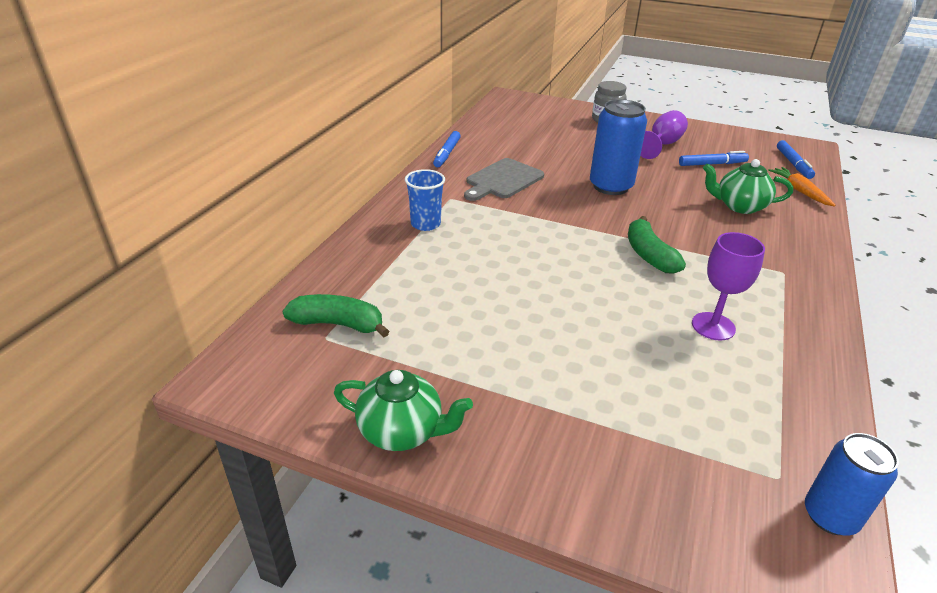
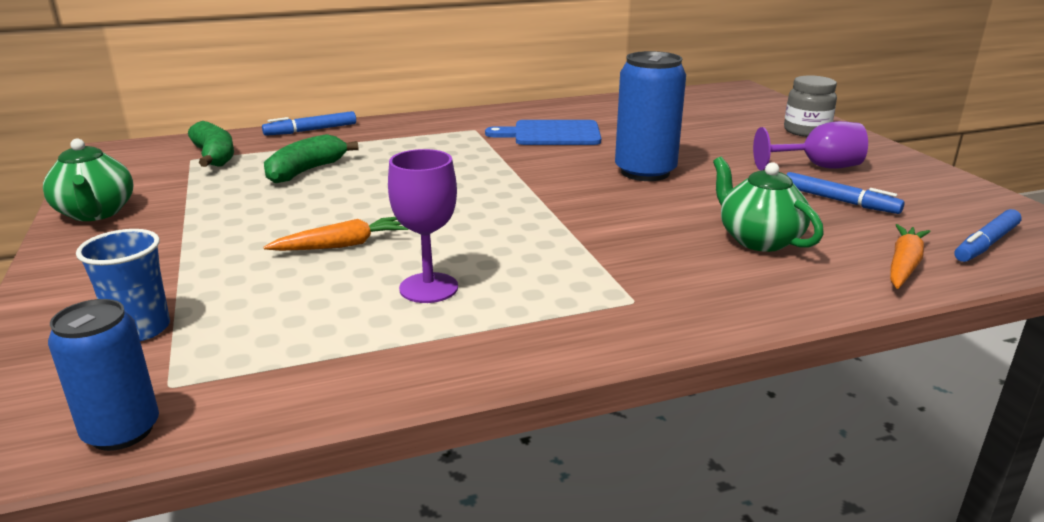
camera: 50 degrees right, 10 degrees down
(425, 224) = (411, 135): blue cup -> blue cup (140, 329)
(447, 154) = (555, 105): blue marker -> blue marker (311, 130)
(502, 180) = (552, 134): grey cutting board -> blue cutting board
(613, 332) = (342, 245): none -> orange carrot
(648, 255) = (528, 223): green banana -> green banana (306, 171)

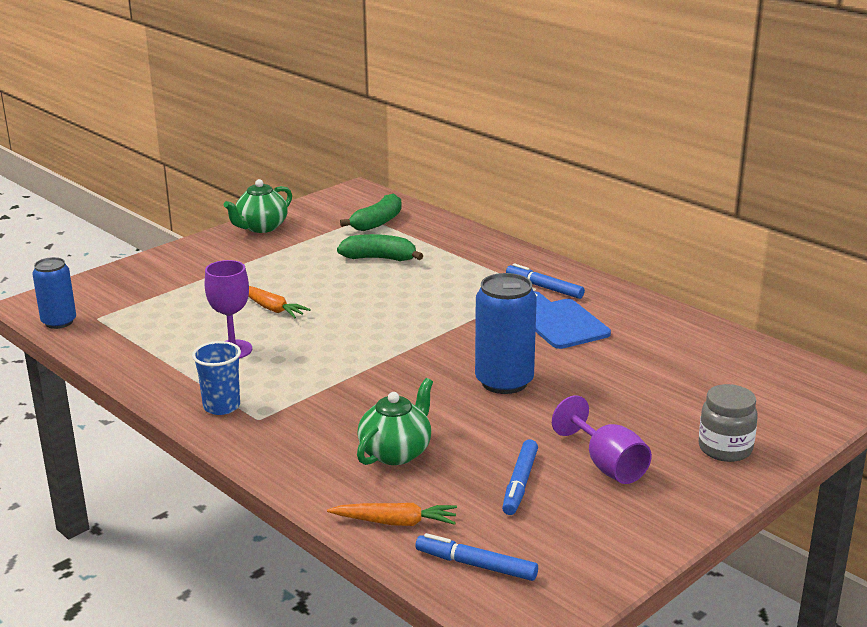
camera: 65 degrees right, 0 degrees up
(140, 329) = (141, 292): blue cup -> blue cup (221, 406)
(311, 130) = (463, 232): blue marker -> blue marker (544, 287)

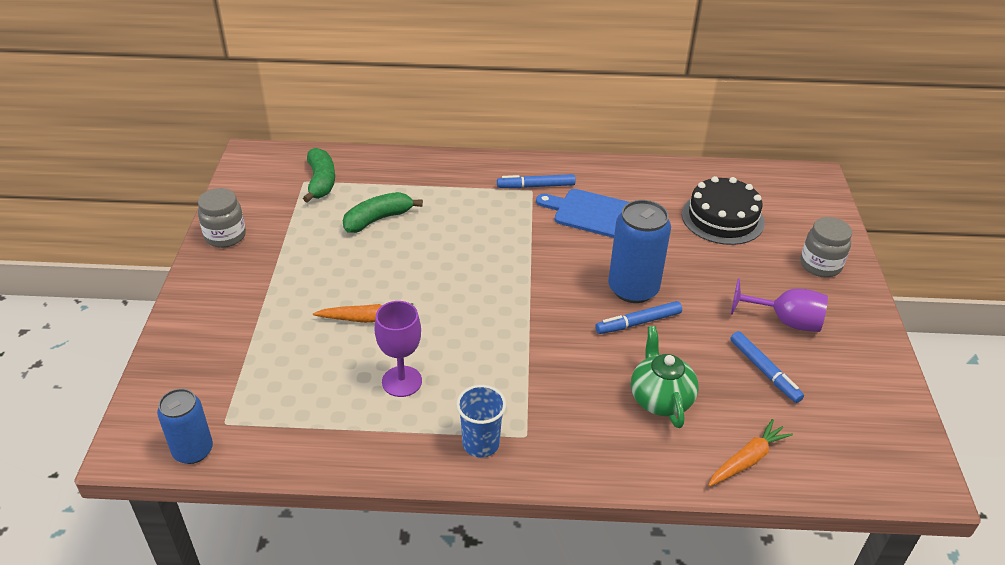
camera: 45 degrees left, 15 degrees up
(261, 227) = (225, 236): green teapot -> grey jar
(476, 565) = (836, 457): blue marker -> blue marker (638, 322)
(685, 376) = (722, 218): none -> black cake

